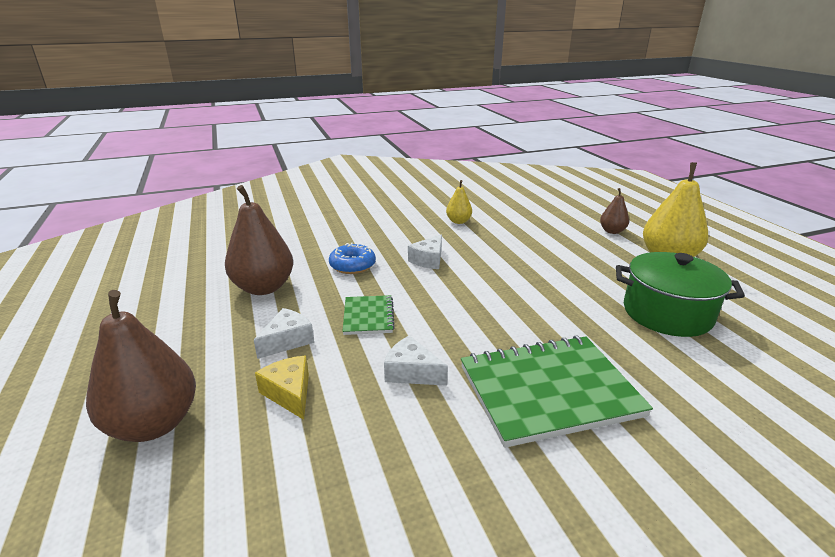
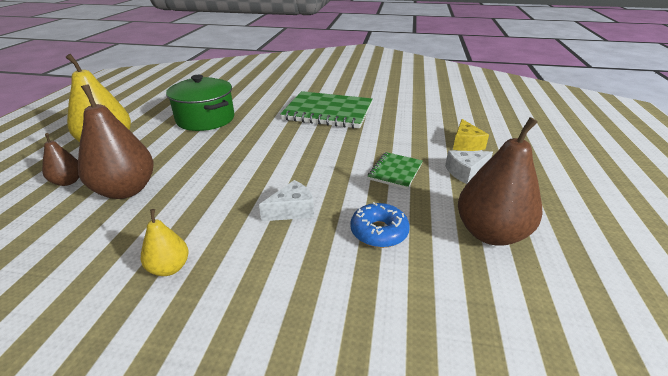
camera: 150 degrees left, 5 degrees up
(154, 424) = (546, 151): brown pear -> brown pear (126, 190)
(411, 372) = (389, 134): white cheese -> none

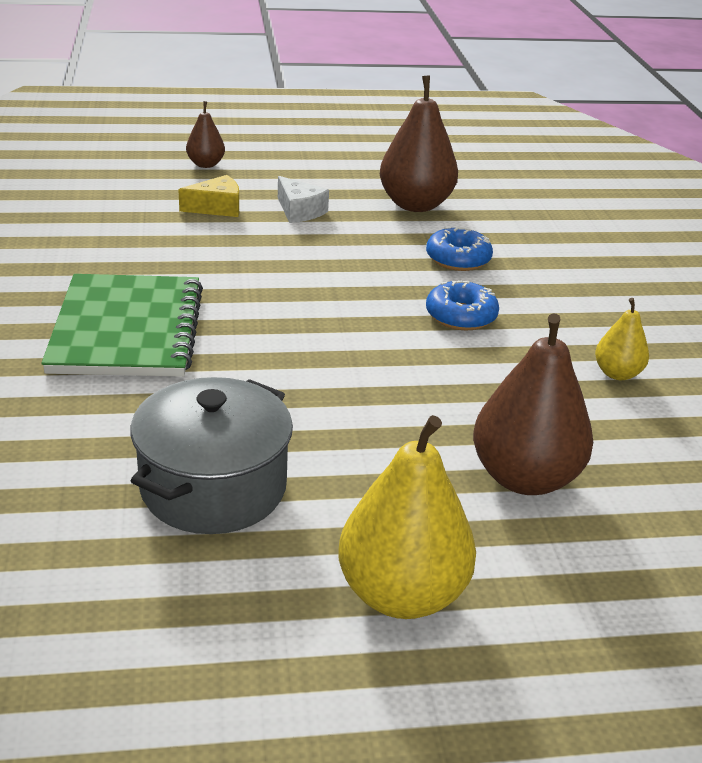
camera: 110 degrees left, 0 degrees up
(68, 181) = (554, 566): brown pear -> brown pear (206, 164)
(205, 119) = (213, 487): green pot -> grey pot
(292, 210) = (461, 316): white cheese -> blue donut
(395, 171) = (324, 254): green notebook -> none

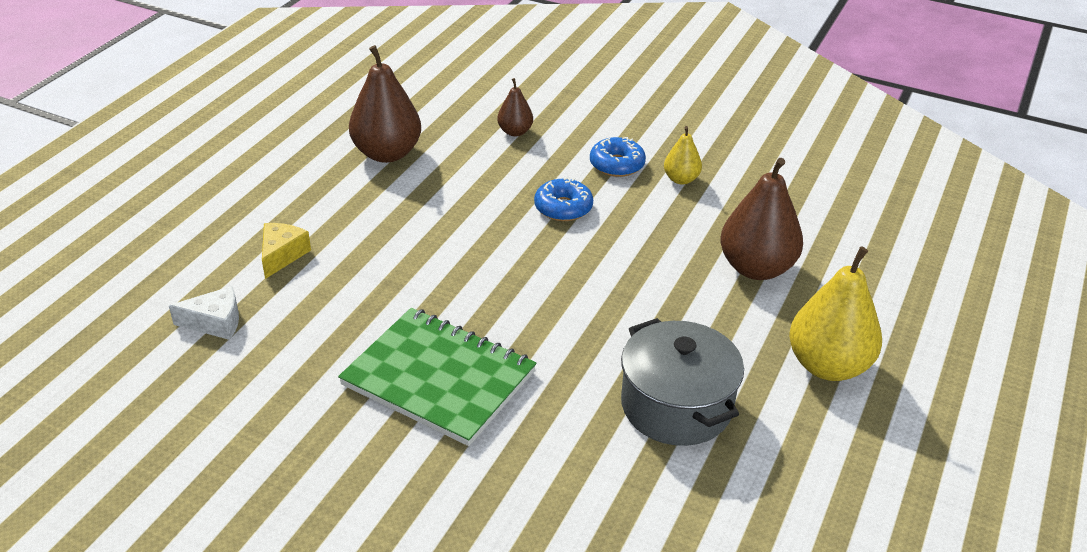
camera: 55 degrees left, 5 degrees up
(206, 164) = (190, 230): brown pear -> brown pear (515, 132)
(299, 211) = (336, 214): white cheese -> white cheese (215, 322)
(458, 259) = (487, 173): blue donut -> blue donut (617, 165)

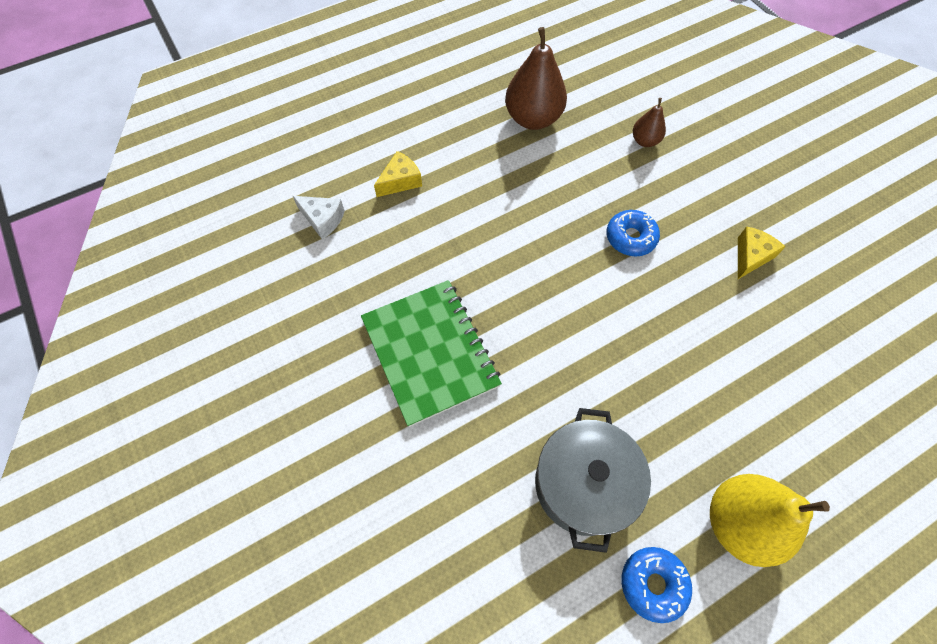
camera: 35 degrees right, 25 degrees up
(617, 165) = (705, 214): blue donut -> blue donut (653, 584)
(681, 179) = (750, 256): yellow pear -> yellow cheese
(756, 268) = (750, 385): brown pear -> none

